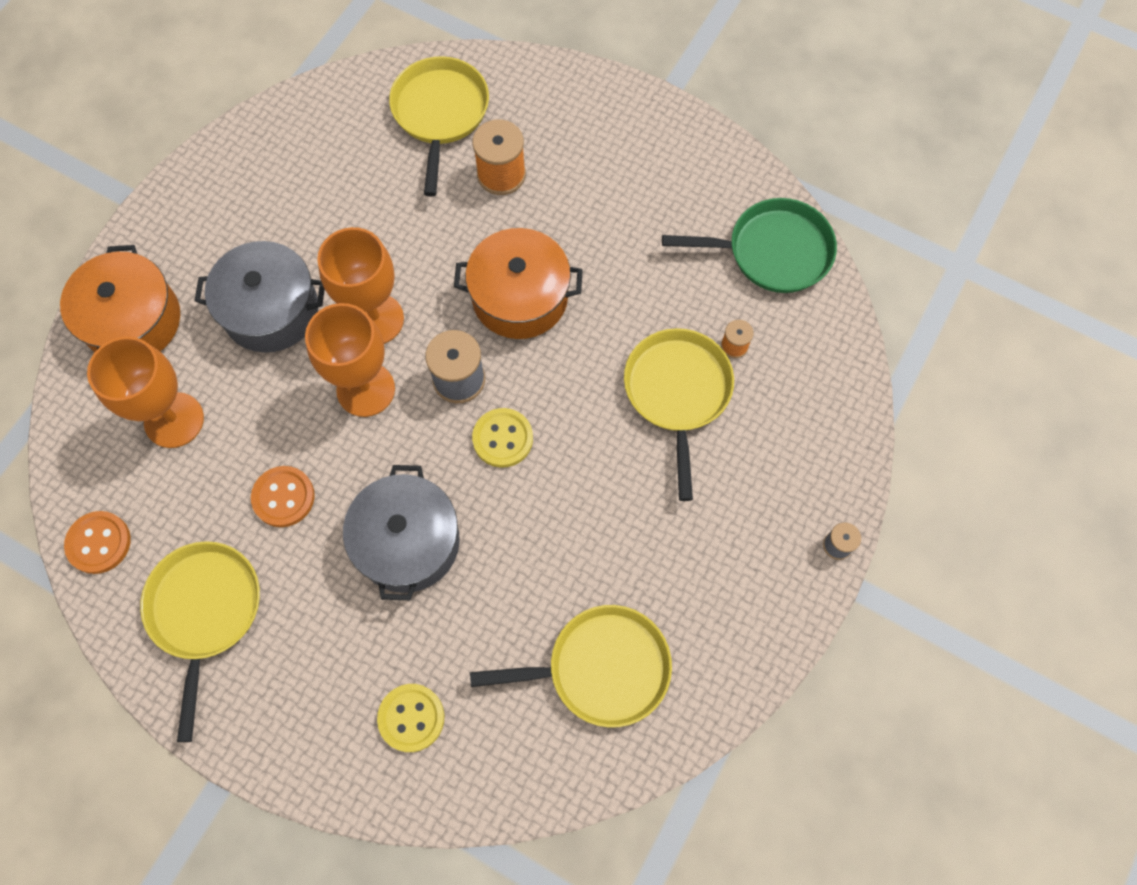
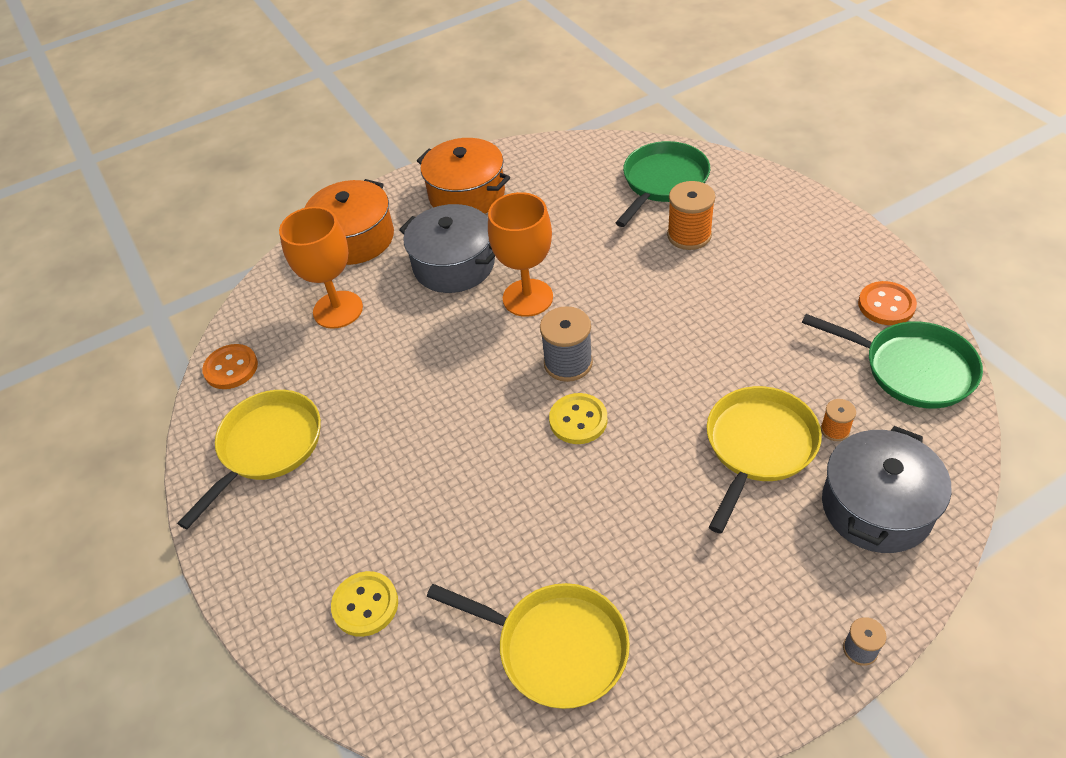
camera: 35 degrees right, 20 degrees down
(283, 497) = (378, 392): orange button -> orange button (886, 305)
(366, 389) = (489, 342): orange goblet -> none
(407, 542) = (451, 465): grey pot -> grey pot (876, 507)
(440, 114) = (663, 182): yellow pan -> green pan
(520, 297) = (655, 323): orange pot -> orange pot (467, 194)

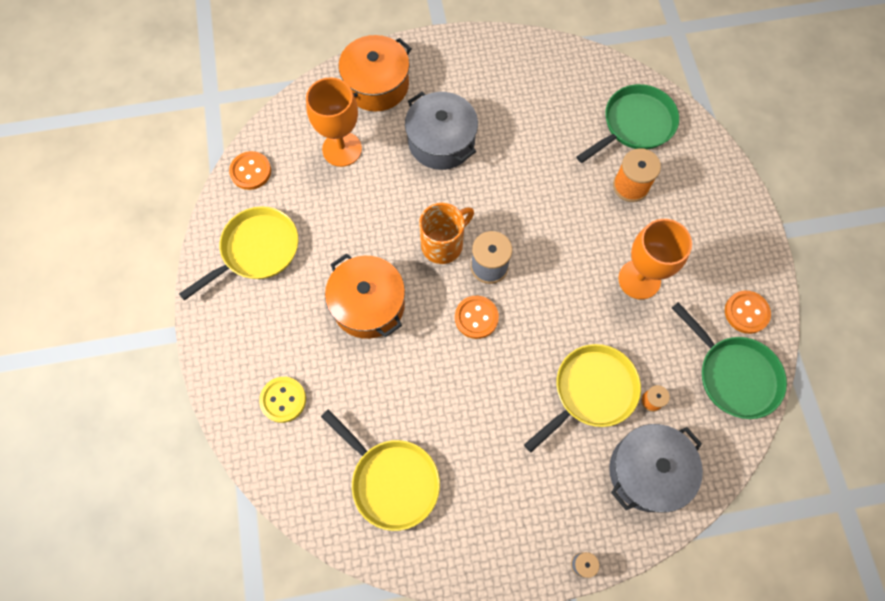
camera: 15 degrees right, 20 degrees up
(467, 194) = (477, 74): orange pot -> orange pot (368, 304)
(502, 360) = (443, 244): none -> orange mug
(527, 298) = (484, 195): orange goblet -> orange goblet (639, 279)
(578, 420) = (476, 317): yellow button -> orange button

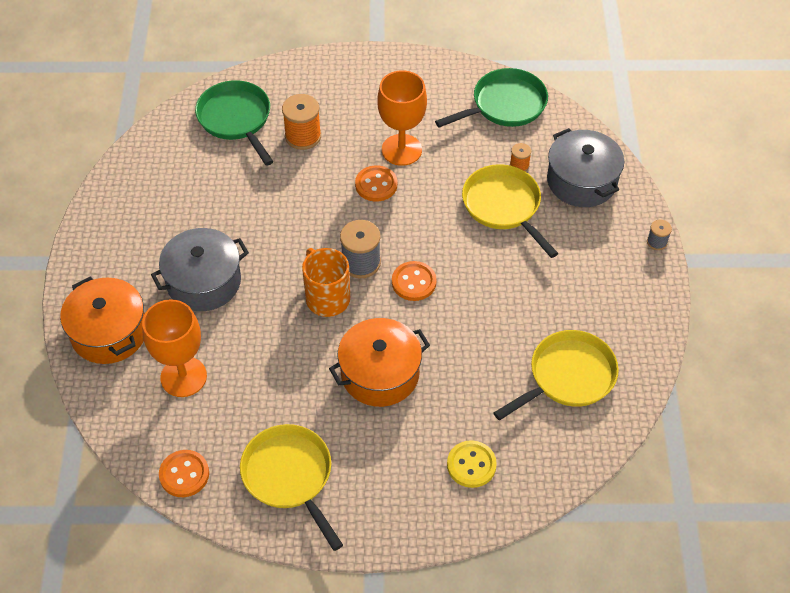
camera: 80 degrees left, 15 degrees down
(746, 312) = (449, 84): orange button -> orange button (376, 185)

